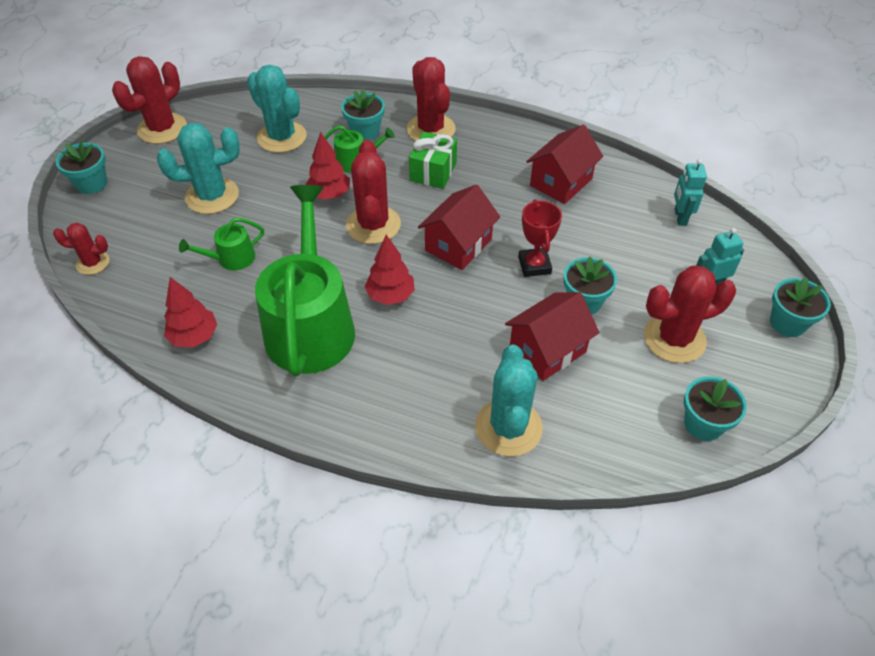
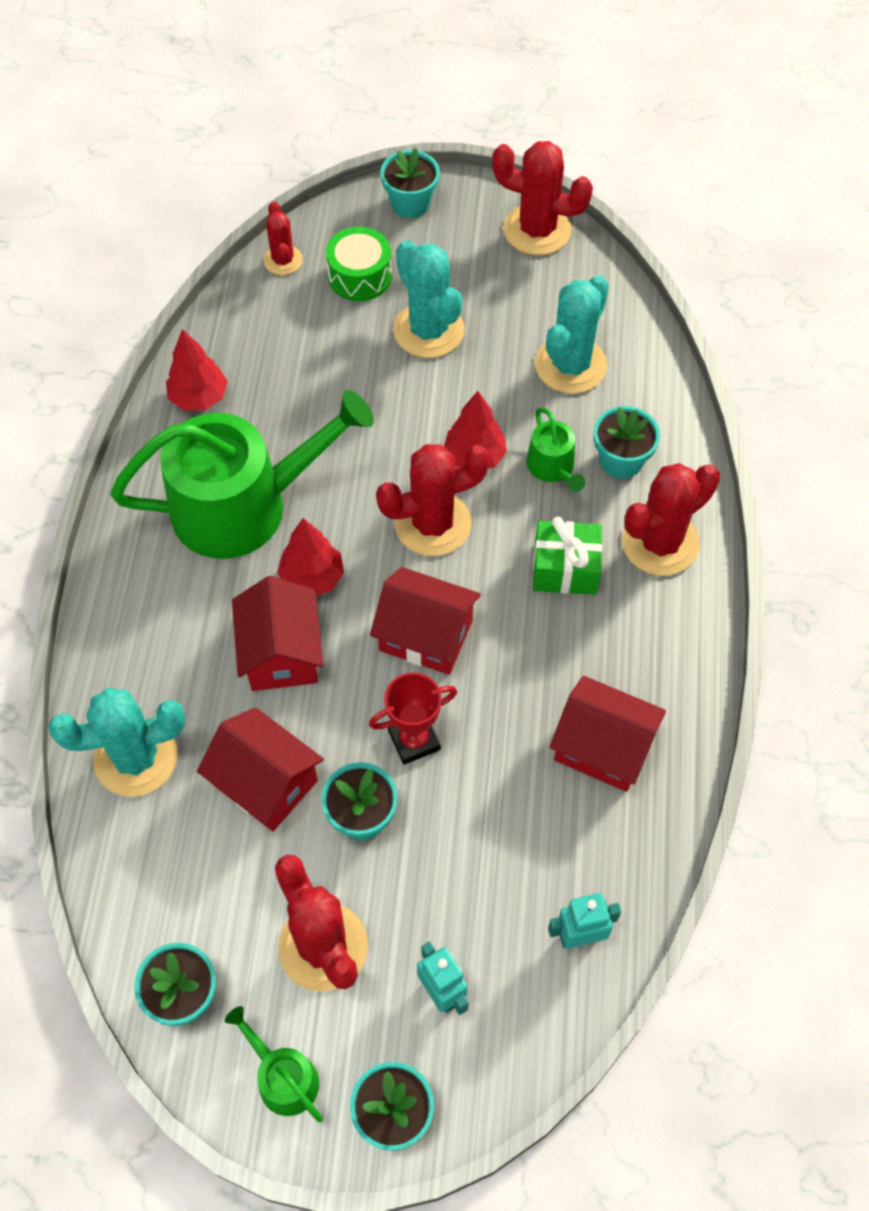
camera: 75 degrees right, 10 degrees up
(139, 222) = (359, 276): none -> green drum
(231, 258) = (327, 389): green watering can -> green watering can (283, 1077)
(446, 323) = (281, 653): none -> red house

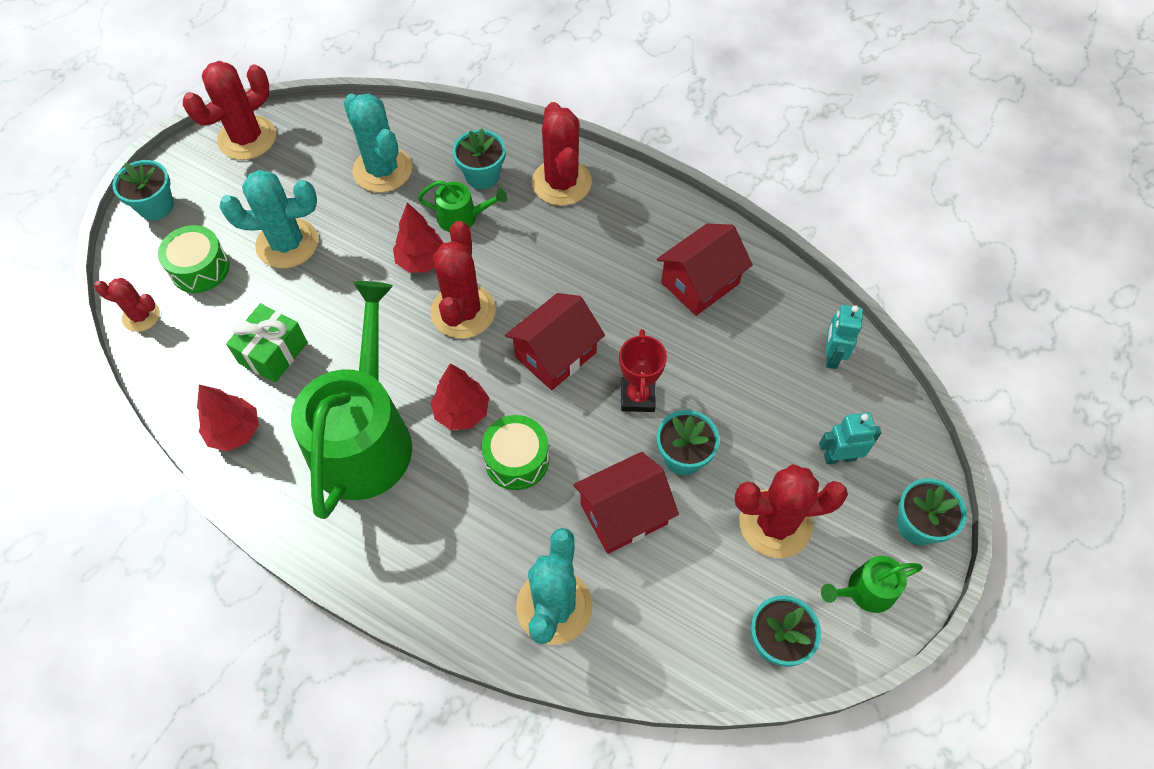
camera: 65 degrees left, 0 degrees up
(281, 653) = (516, 460): red house -> green drum
(565, 569) = (550, 245): green gift -> green gift (273, 353)

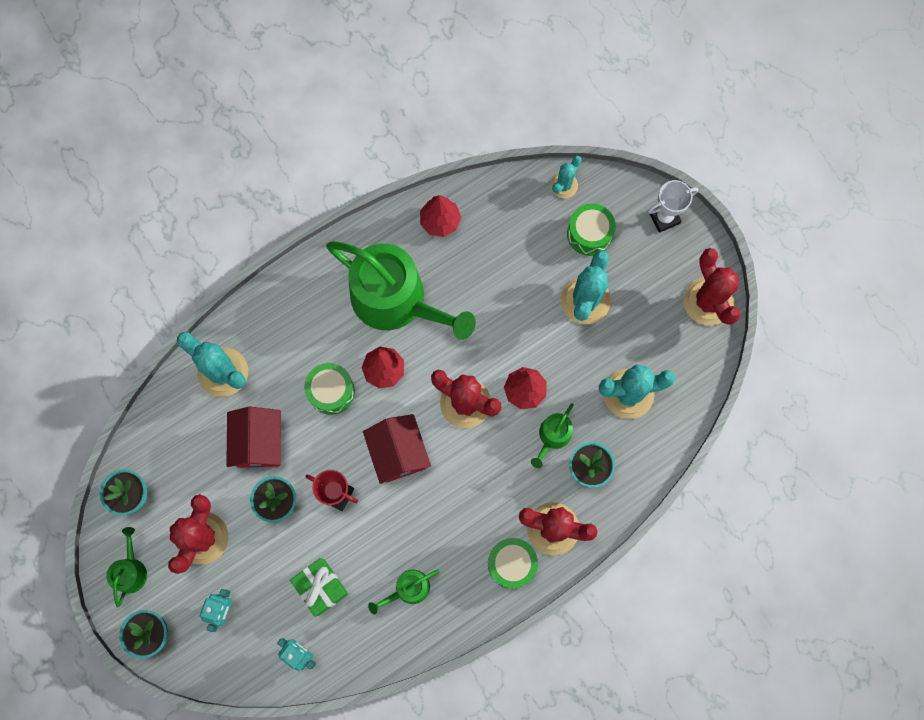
camera: 115 degrees right, 15 degrees up
(141, 316) = (564, 185): red cactus -> turquoise cactus
(156, 206) = (664, 218): turquoise flower pot -> white trophy
(273, 353) = (491, 263): green gift -> green gift (321, 587)
(618, 203) = (511, 564): none -> green drum
(700, 283) = (408, 589): red house -> green watering can

